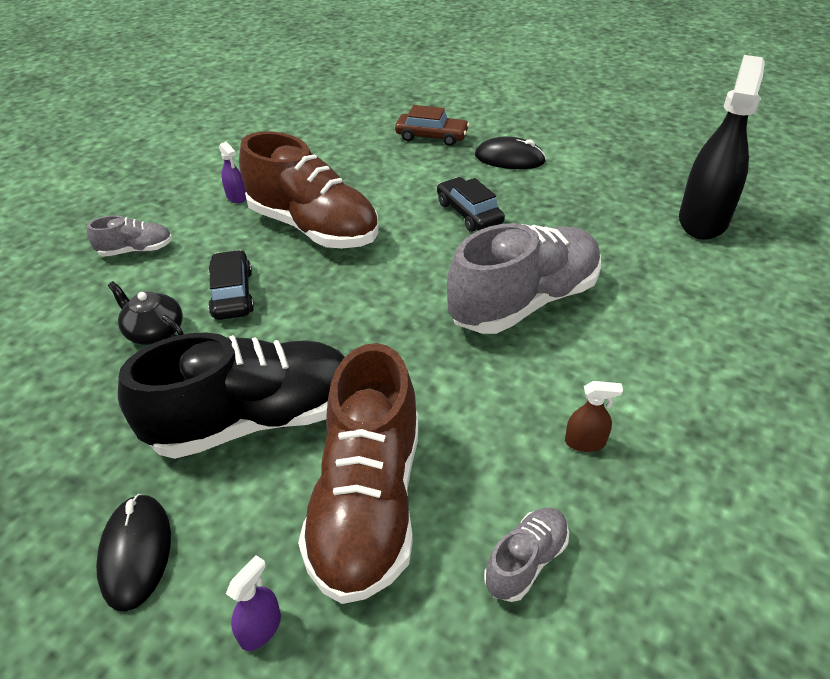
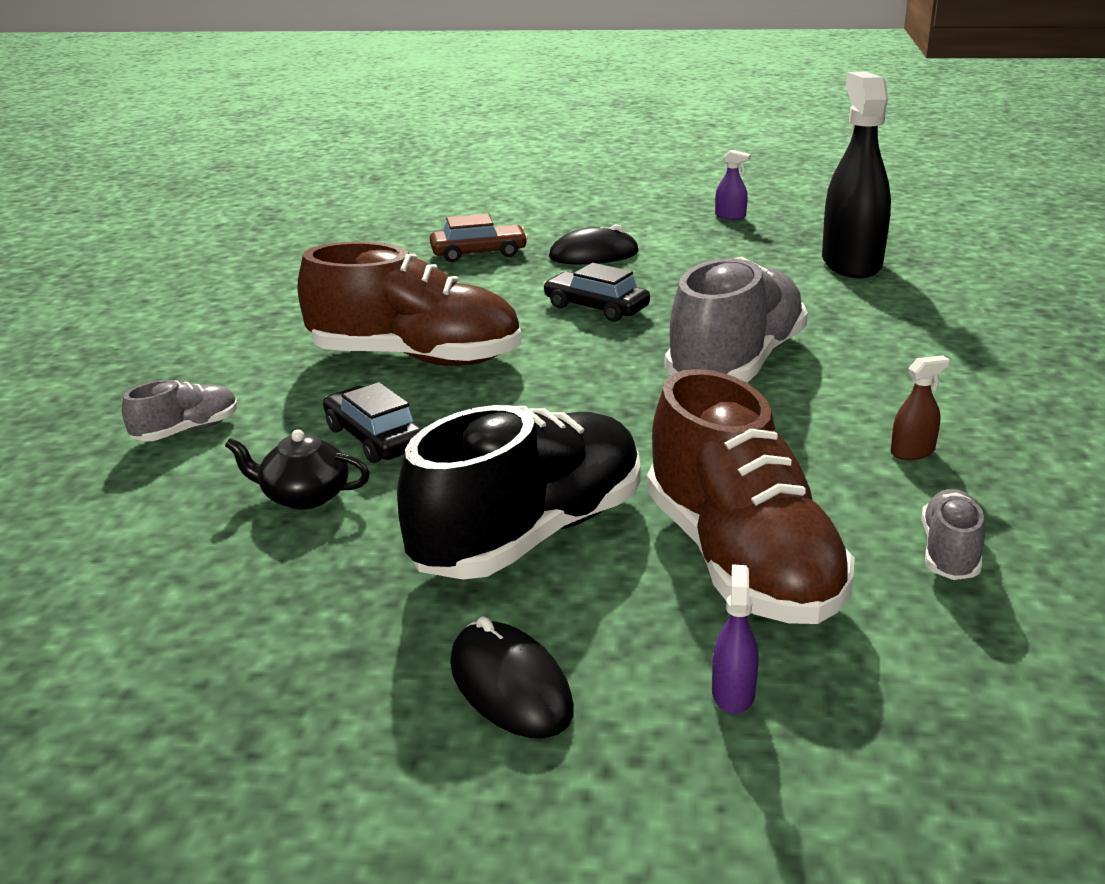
camera: 25 degrees left, 15 degrees down
(236, 197) = (278, 353): purple spray bottle -> purple spray bottle (730, 216)

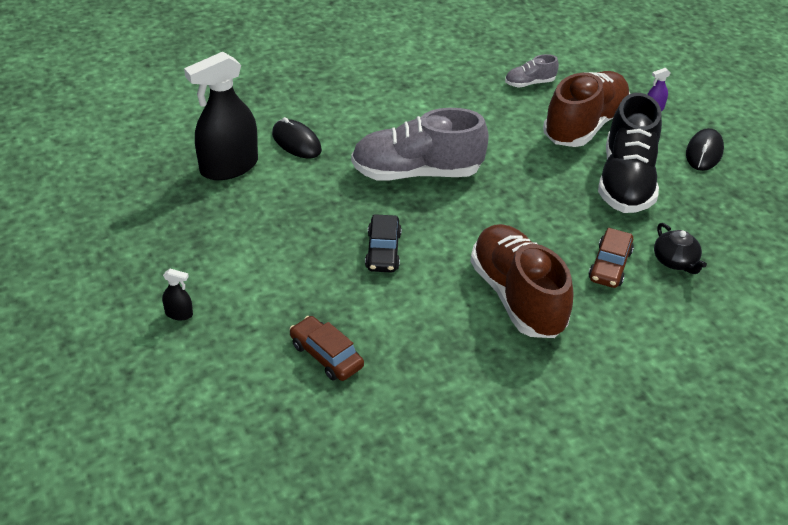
camera: 125 degrees left, 15 degrees up
(187, 430) = (678, 344): grey shoe -> none
(375, 438) = (609, 265): black car -> brown car
(530, 534) = (626, 181): black shoe -> black shoe turned 90 degrees counterclockwise
(593, 255) = (288, 289): black mouse -> black mouse (296, 142)
(617, 212) = (179, 314): none -> black spray bottle
(730, 216) = (155, 247): purple spray bottle -> none
(912, 452) = (461, 103): brown spray bottle -> none

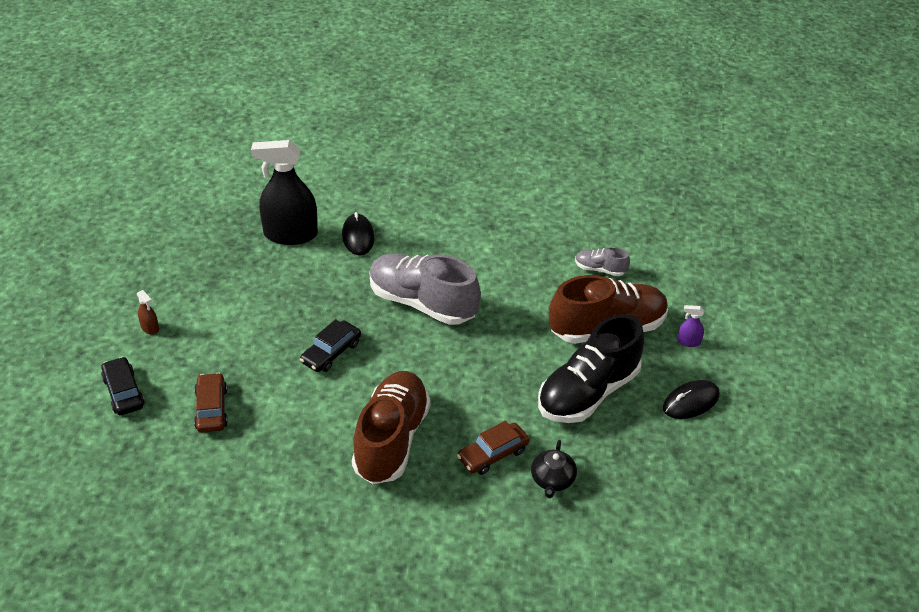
camera: 35 degrees right, 0 degrees up
(179, 314) = (150, 328): black spray bottle -> brown spray bottle
(219, 386) = (124, 392): none -> black car

